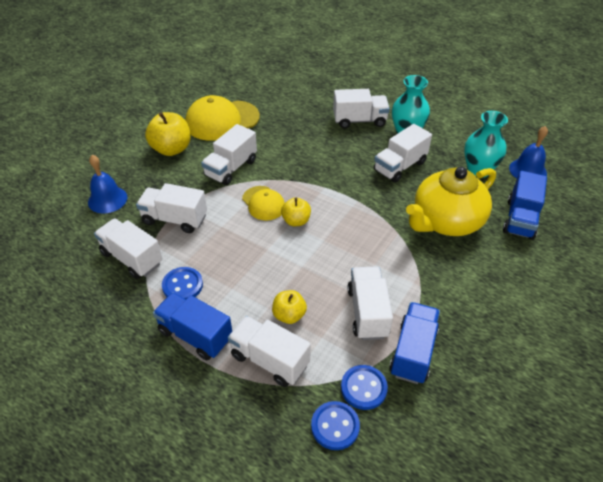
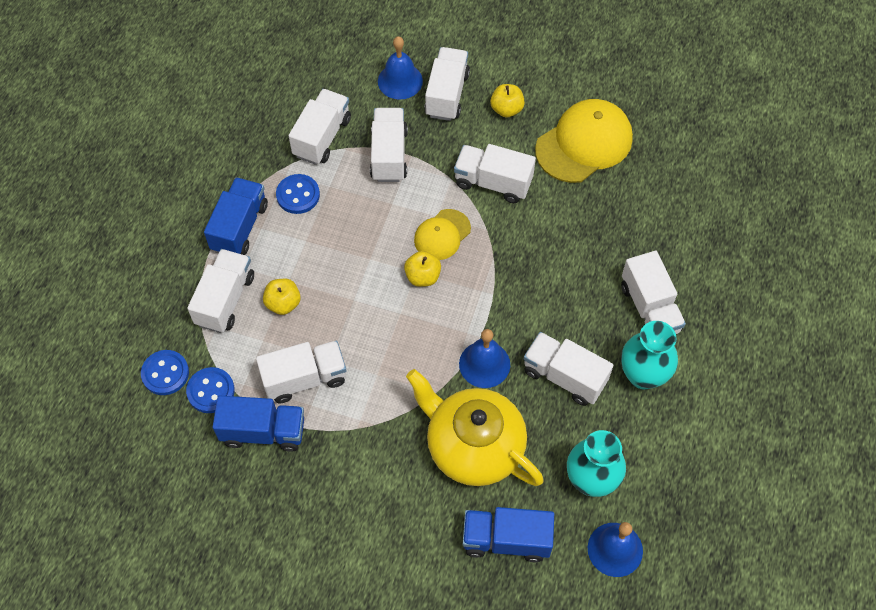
camera: 75 degrees right, 15 degrees up
(138, 176) = (447, 94): none -> white truck
(171, 149) = (506, 109): yellow apple -> yellow apple, size x0.60
(222, 120) = (584, 143): yellow cap -> yellow cap turned 90 degrees clockwise
(381, 202) = (484, 364): none -> blue bell

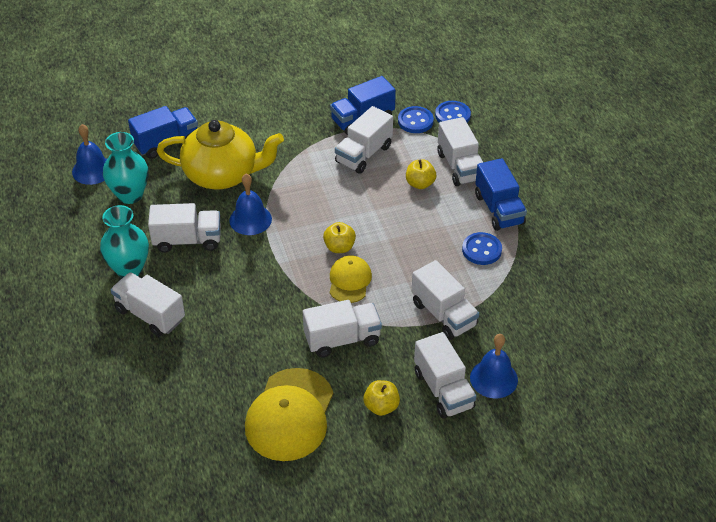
camera: 145 degrees right, 15 degrees down
(322, 137) = (508, 298): white truck -> none

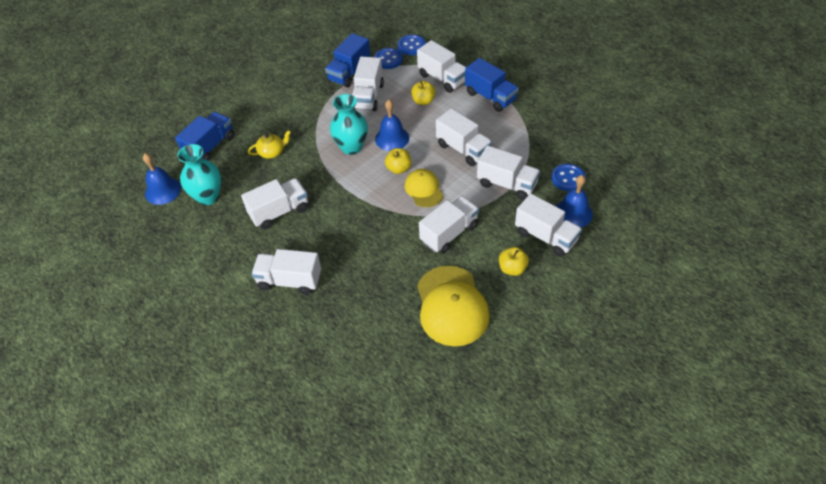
camera: 25 degrees left, 5 degrees up
(129, 269) = (248, 253): turquoise vase -> turquoise vase (351, 147)
(222, 174) = (272, 152): yellow teapot -> yellow teapot, size x0.43
(250, 219) = (317, 176): blue bell -> blue bell (392, 138)
(424, 255) = (463, 149): none -> white truck
(481, 250) = (499, 129): blue button -> blue button (568, 178)

